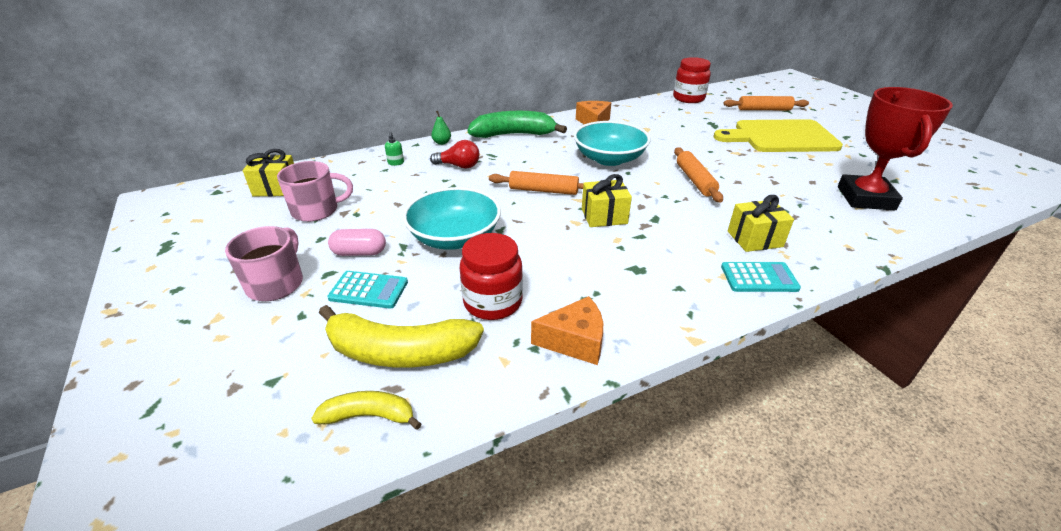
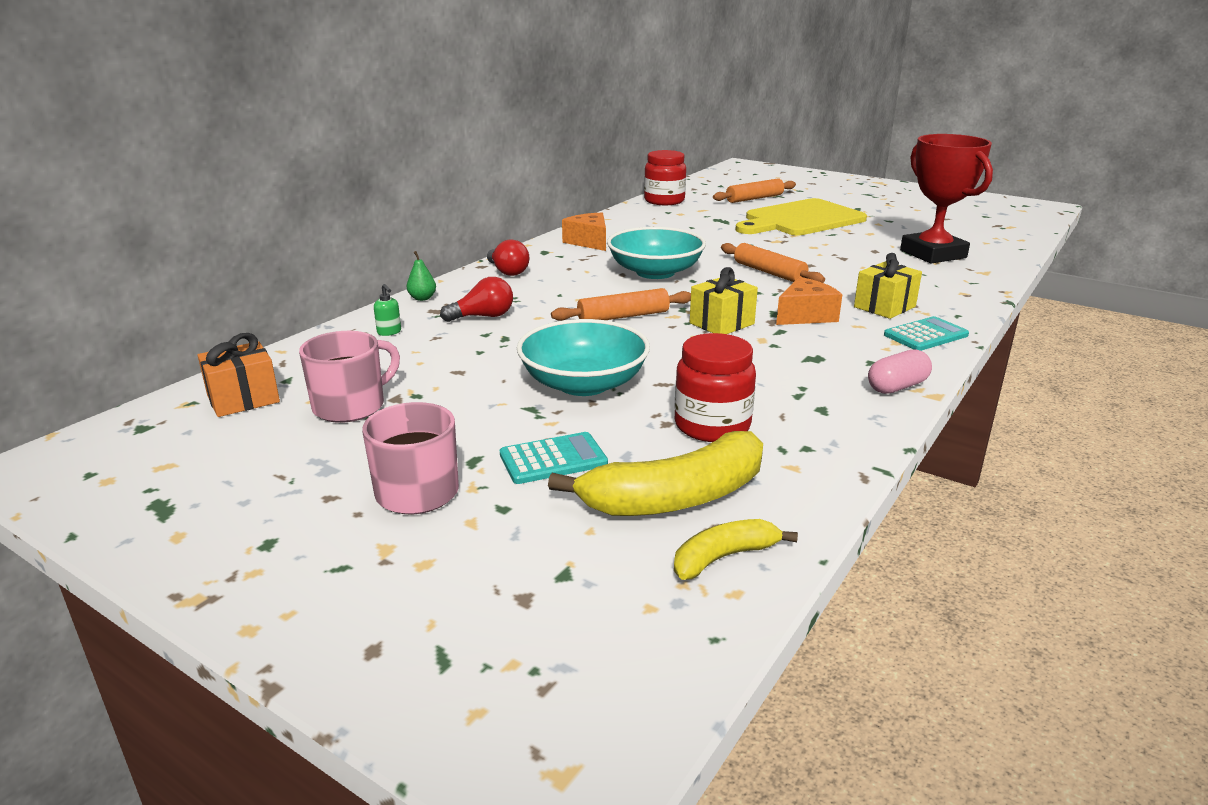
camera: 30 degrees left, 10 degrees down
(276, 188) = (243, 399): yellow gift -> orange gift
(359, 252) = (484, 430): pink capsule -> pink capsule (897, 387)
(514, 134) = (507, 271): green banana -> red light bulb
(574, 341) = (836, 430): orange cheese -> orange cheese (805, 316)

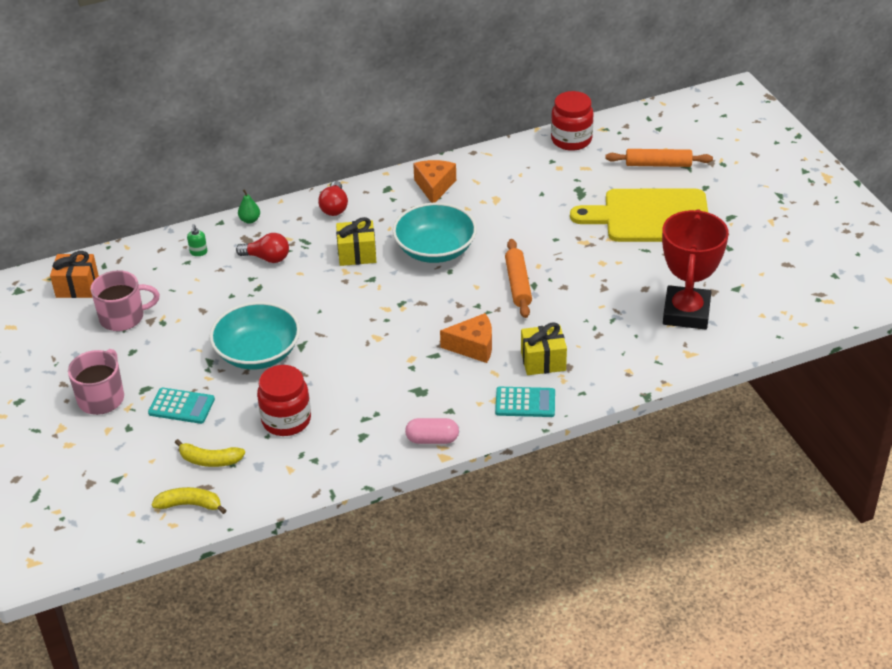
camera: 35 degrees right, 15 degrees up
(623, 316) = (353, 295): orange rolling pin -> none
(675, 498) = (210, 460): yellow banana -> yellow banana, size x0.55
(721, 323) = (406, 331): yellow gift -> yellow gift (357, 254)

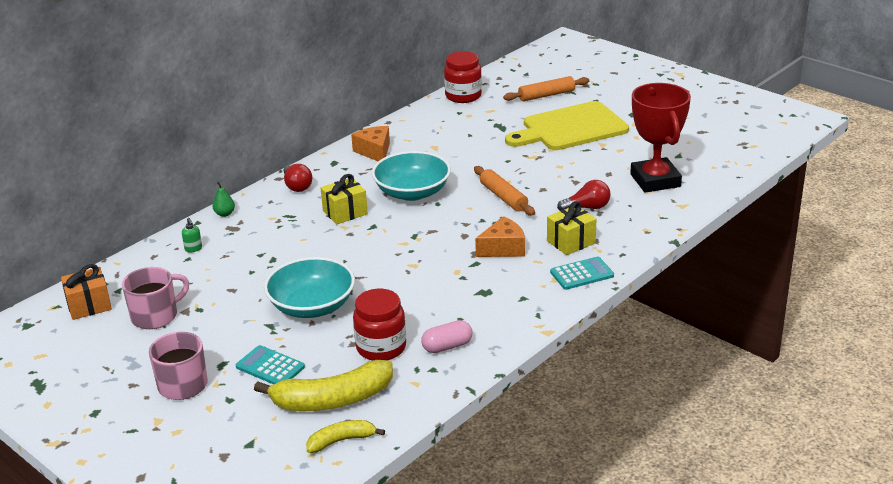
camera: 25 degrees left, 10 degrees down
(181, 406) = (270, 367): turquoise calculator -> turquoise calculator turned 135 degrees counterclockwise
(210, 460) = (332, 400): yellow banana -> yellow banana, size x1.83
(267, 258) = (263, 236): red light bulb -> red light bulb (587, 208)
(432, 439) = (526, 322): pink capsule -> pink capsule (447, 346)

